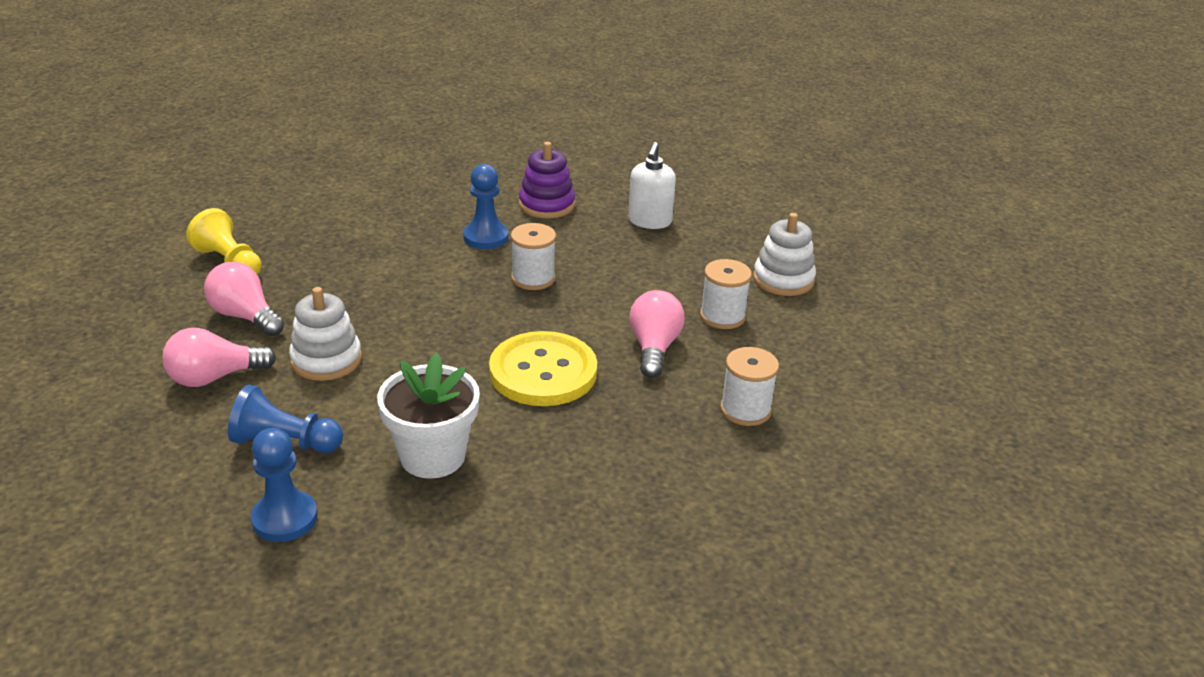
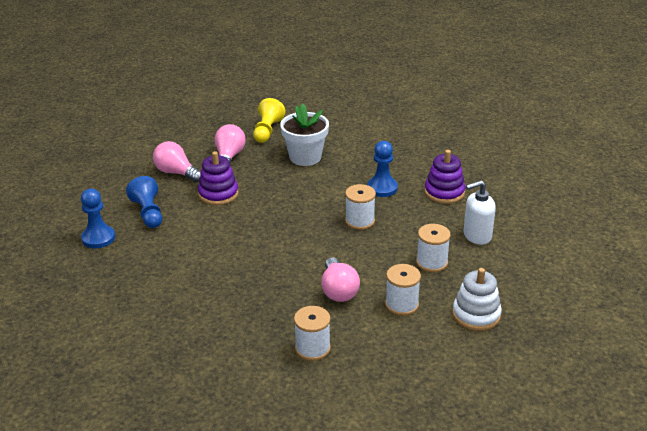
camera: 60 degrees right, 0 degrees up
(326, 360) = (218, 194): white stacking toy -> purple stacking toy
(432, 456) = (174, 258): white flower pot -> white flower pot (305, 157)
(543, 372) = (275, 261): yellow button -> none
(654, 348) = (338, 290): pink light bulb -> pink light bulb turned 105 degrees clockwise
(667, 267) = (432, 262): none -> white spool

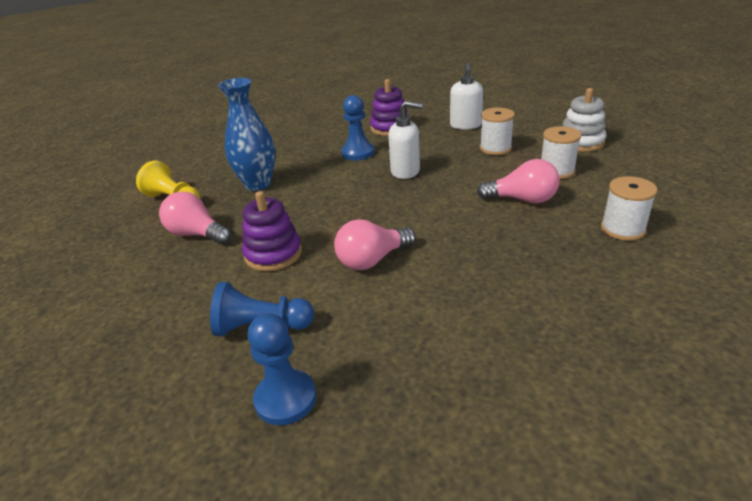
camera: 65 degrees left, 0 degrees up
(176, 173) = (184, 284): pink light bulb -> pink light bulb (372, 260)
(305, 157) = (258, 184): white flower pot -> blue vase
(360, 221) = (405, 171): white spool -> white soap dispenser

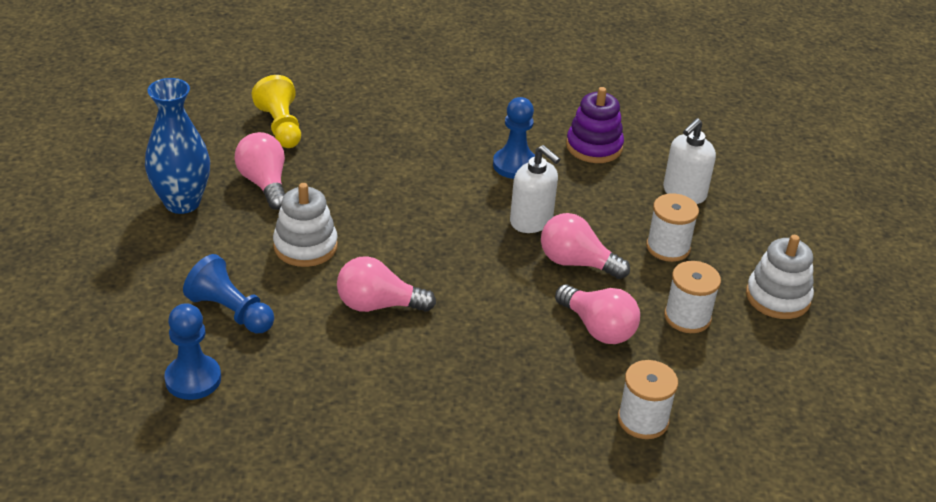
camera: 30 degrees right, 5 degrees up
(258, 184) = (373, 151): blue vase -> blue vase (182, 203)
(273, 254) = (305, 246): purple stacking toy -> white stacking toy
(460, 177) = (576, 263): none -> pink light bulb

